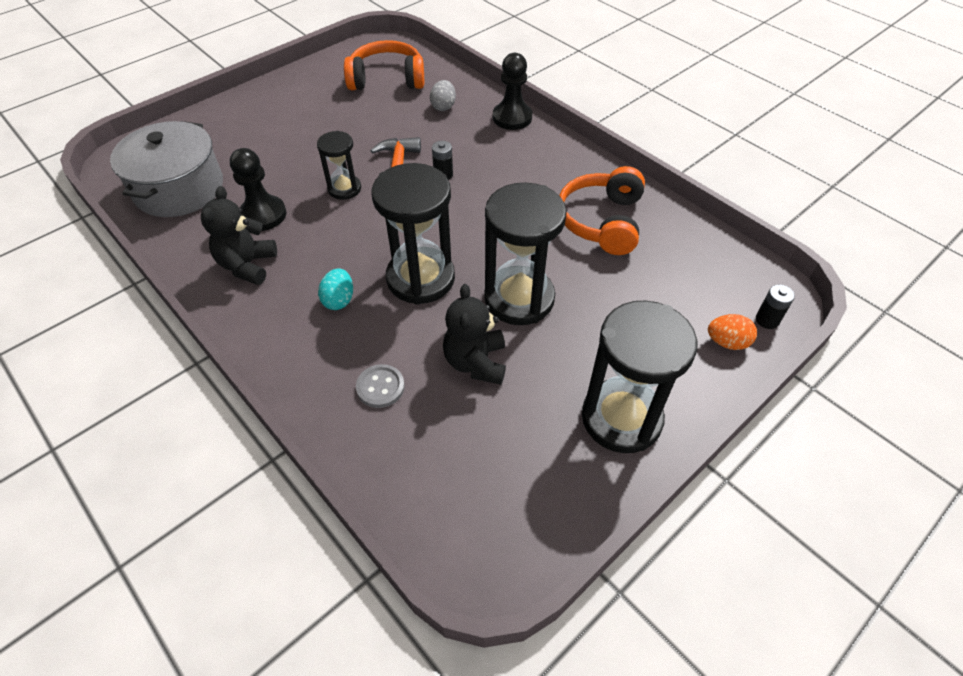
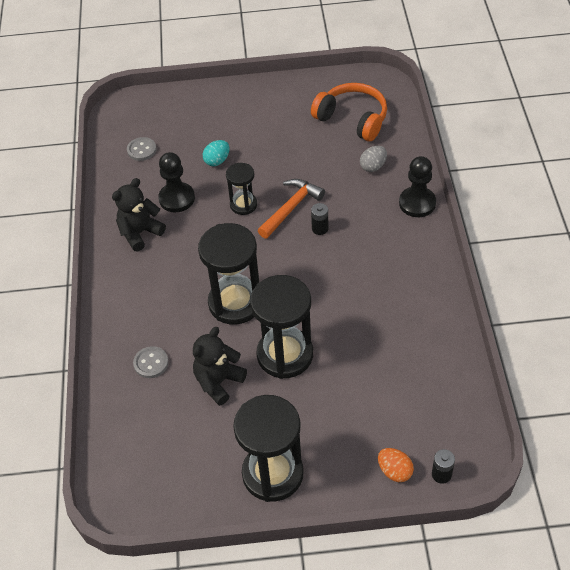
camera: 40 degrees right, 0 degrees up
(179, 189) = (141, 150): grey pot -> grey button
(339, 300) = (174, 289): turquoise egg -> turquoise egg (217, 161)
(602, 221) = (399, 330): orange headphones -> none

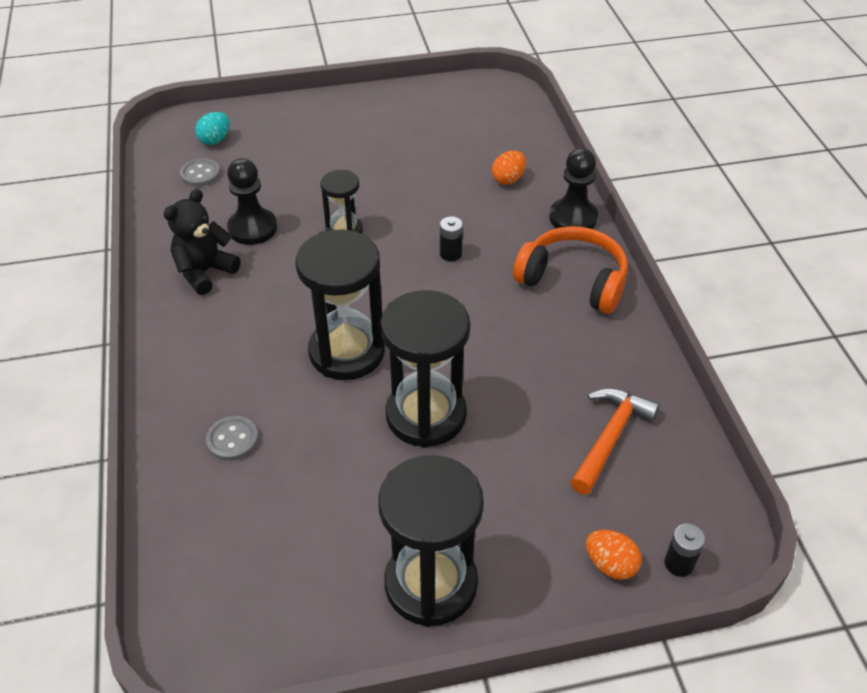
camera: 10 degrees left, 5 degrees down
(217, 161) = (303, 182): turquoise egg -> turquoise egg (215, 140)
(218, 382) = (334, 458): black teddy bear -> none
(291, 208) = (408, 232): orange hammer -> orange hammer (610, 438)
(352, 119) = (472, 128): orange headphones -> orange headphones (573, 280)
(373, 166) = (508, 179): grey egg -> orange egg

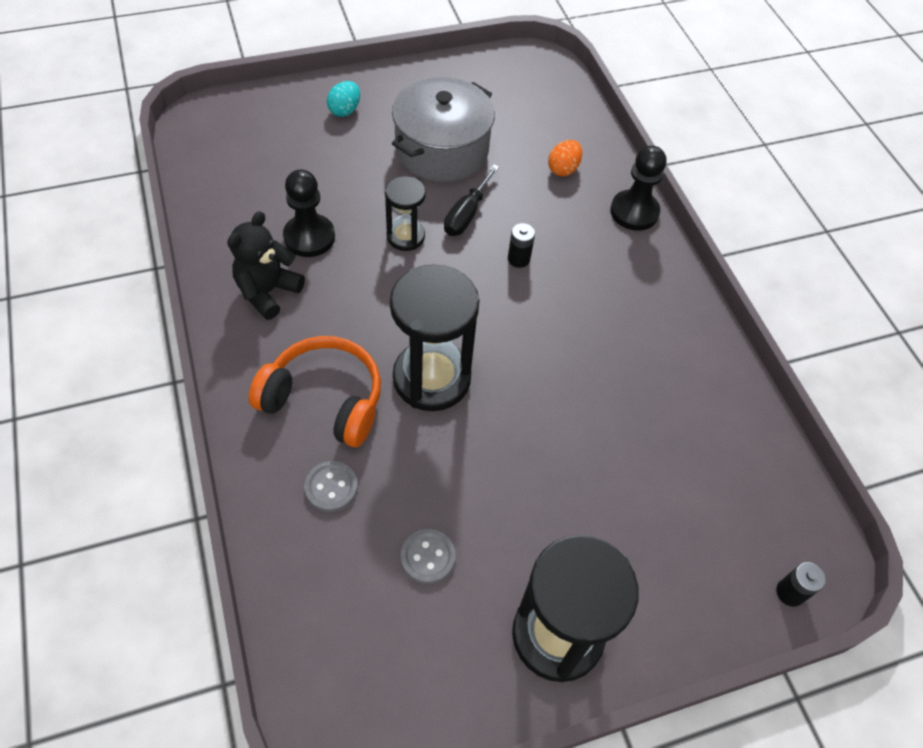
camera: 10 degrees left, 10 degrees up
(200, 174) = (242, 174): grey button -> grey button (428, 557)
(215, 140) = (251, 131): turquoise egg -> turquoise egg (345, 110)
(392, 160) = (442, 150): none -> grey pot
(406, 214) = (466, 214): none -> black screwdriver
(426, 415) = (523, 446): black hourglass -> none
(573, 280) = (645, 284): orange headphones -> orange headphones (324, 400)
(610, 438) = (706, 459): orange hammer -> none
(610, 564) = (726, 599): orange egg -> none

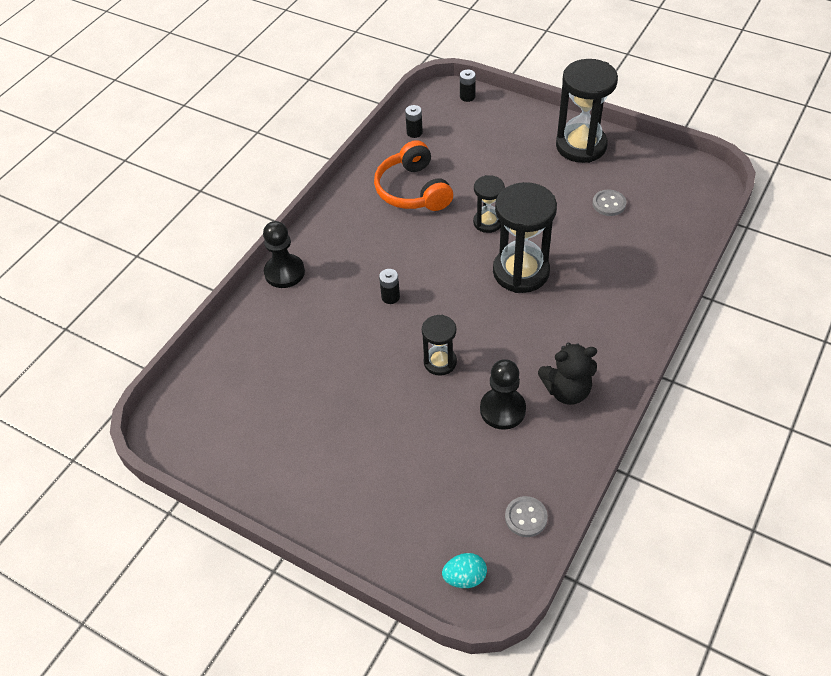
camera: 125 degrees left, 5 degrees down
(324, 400) = (592, 302): orange headphones -> orange headphones (413, 190)
(331, 487) = (628, 260): grey button -> grey button (526, 517)
(345, 110) = (362, 503): turquoise egg -> turquoise egg (464, 577)
(442, 150) = (337, 408): grey pot -> none
(466, 214) = (383, 347): black screwdriver -> none
(531, 411) = (488, 222): none -> black hourglass
(563, 169) = (282, 330): orange egg -> none
(761, 469) = (414, 132): none -> black battery

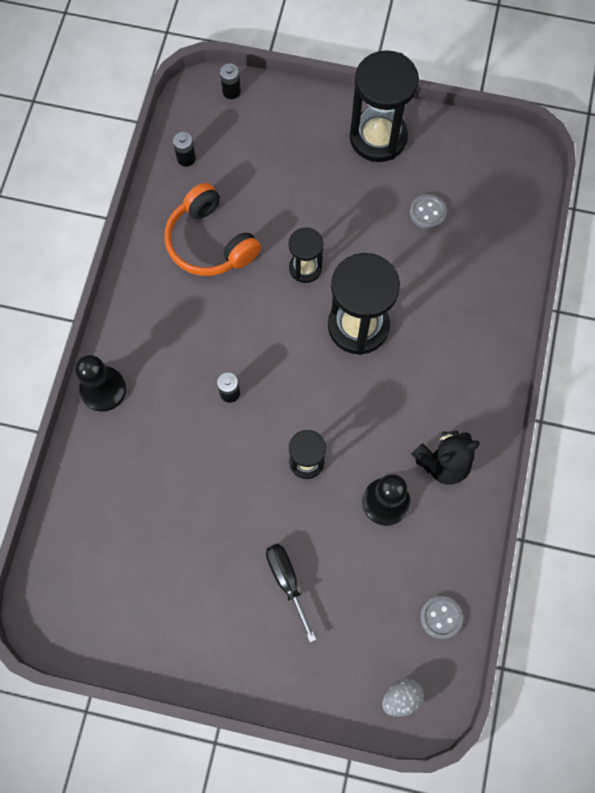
camera: 20 degrees left, 20 degrees up
(389, 451) = (287, 581): none -> black screwdriver
(464, 577) = (401, 698): turquoise egg -> grey egg

